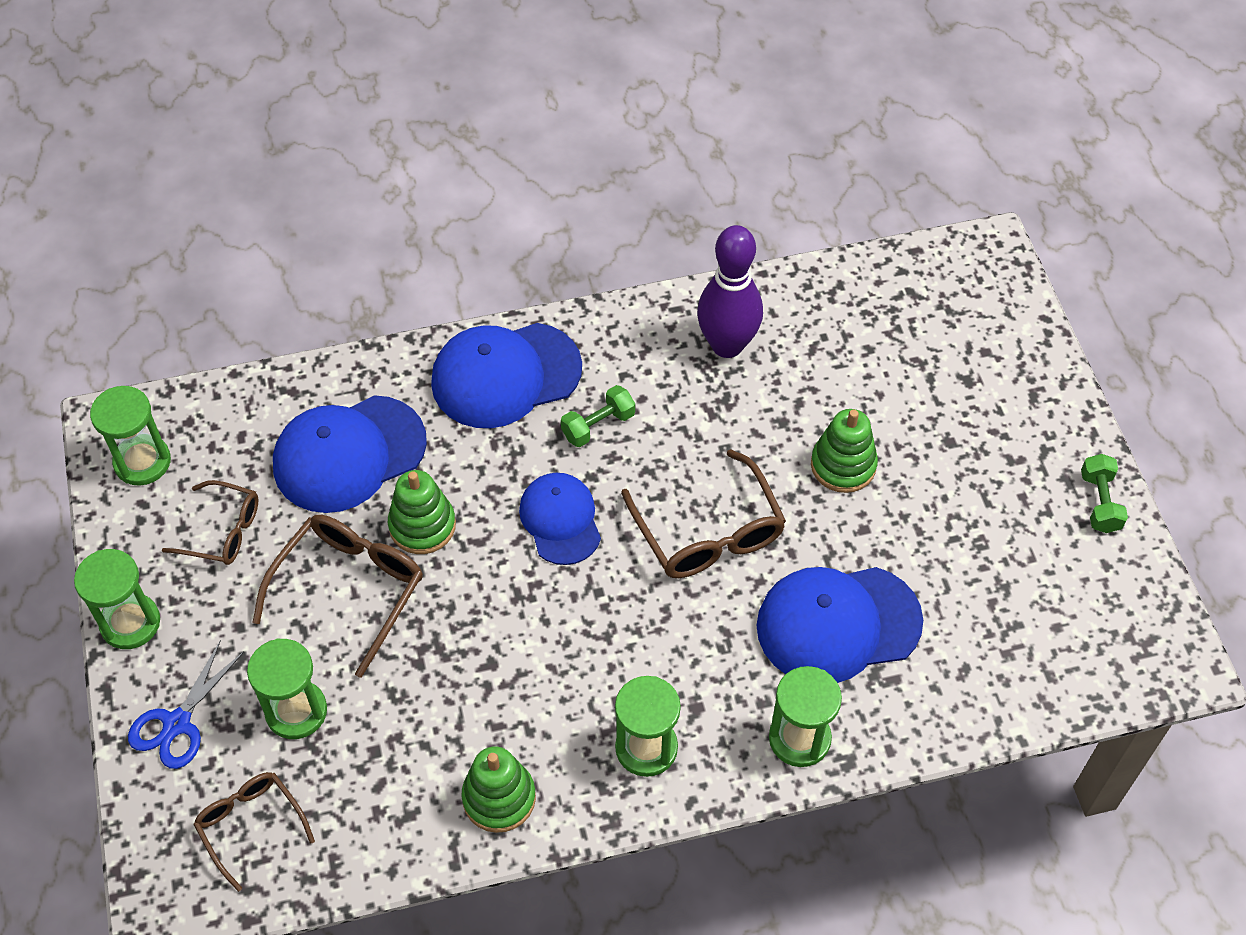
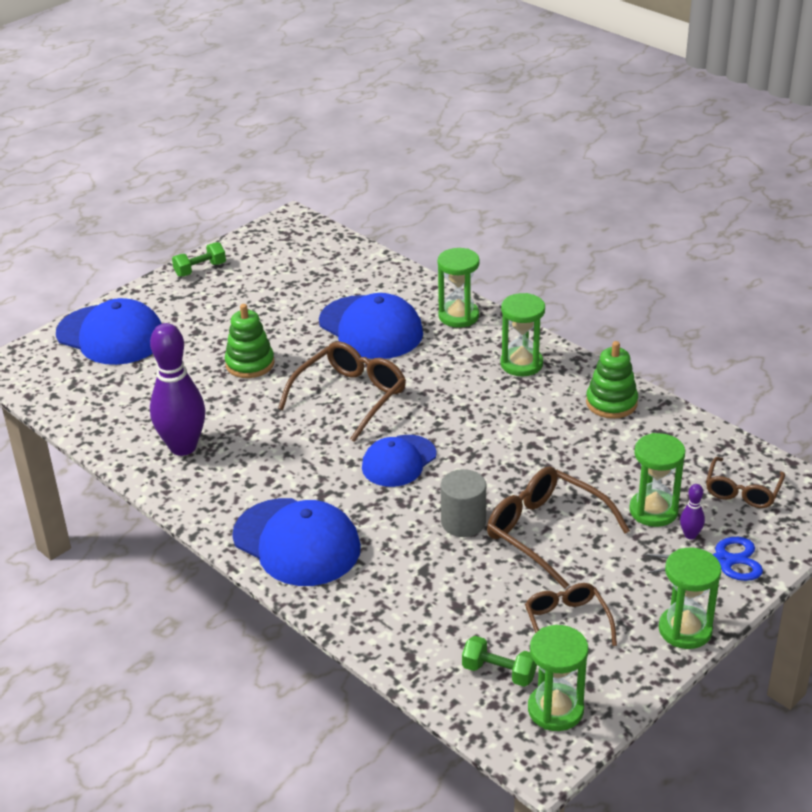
camera: 120 degrees left, 20 degrees down
(235, 720) = (690, 535): none -> purple bowling pin
(349, 454) = (439, 590): blue cap -> blue cap (111, 335)
(349, 589) = (545, 532): brown glasses -> brown glasses turned 45 degrees clockwise
(422, 526) = (463, 522): green stacking toy -> grey cylinder
(598, 425) = (305, 477): green dumbbell -> green dumbbell (499, 672)

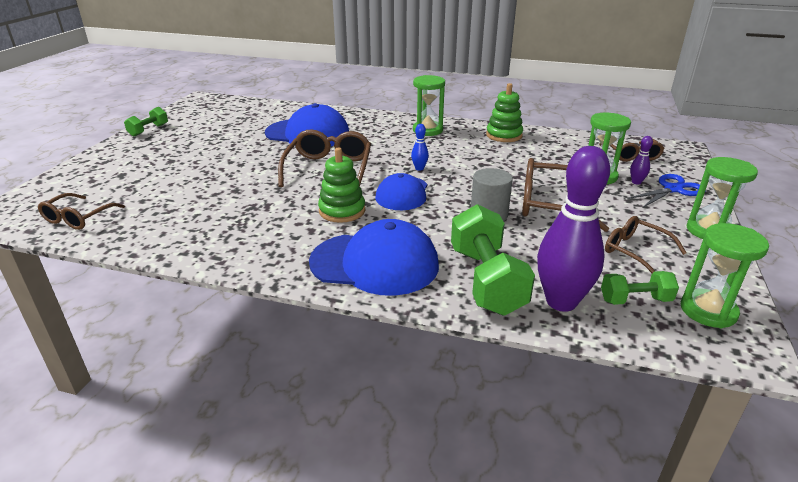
camera: 30 degrees left, 5 degrees down
(73, 393) = (78, 218): none -> brown glasses
(111, 335) = (93, 177): blue cap -> none
(183, 447) = (214, 228): purple bowling pin -> purple bowling pin (561, 302)
(250, 364) = (231, 168): green stacking toy -> green stacking toy (342, 211)
(381, 599) = (486, 280): none -> green dumbbell
(451, 428) = (419, 168): none -> blue bowling pin
(458, 316) = (362, 118): green hourglass -> none

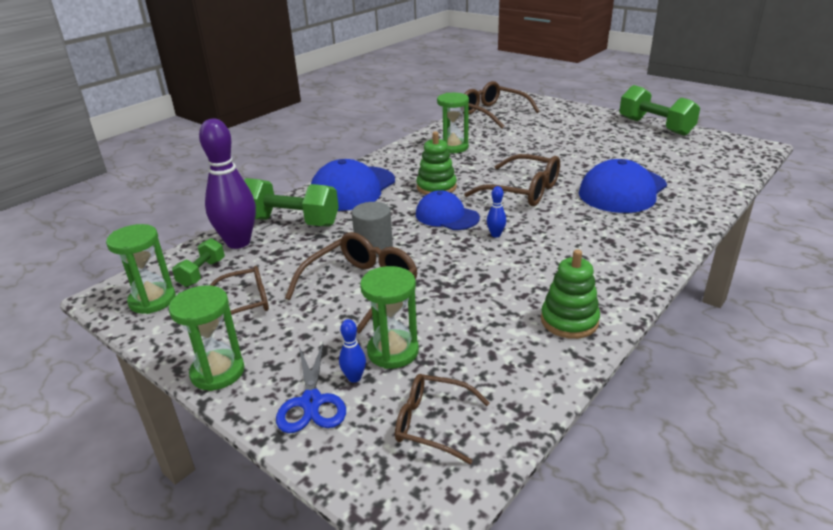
camera: 115 degrees right, 0 degrees up
(78, 218) = (492, 113): brown glasses -> brown glasses, size x1.58
(148, 130) = (655, 126): green dumbbell -> green dumbbell, size x1.89
(427, 130) = (611, 264): green hourglass -> green hourglass (453, 147)
(636, 182) = (354, 378): purple bowling pin -> blue bowling pin

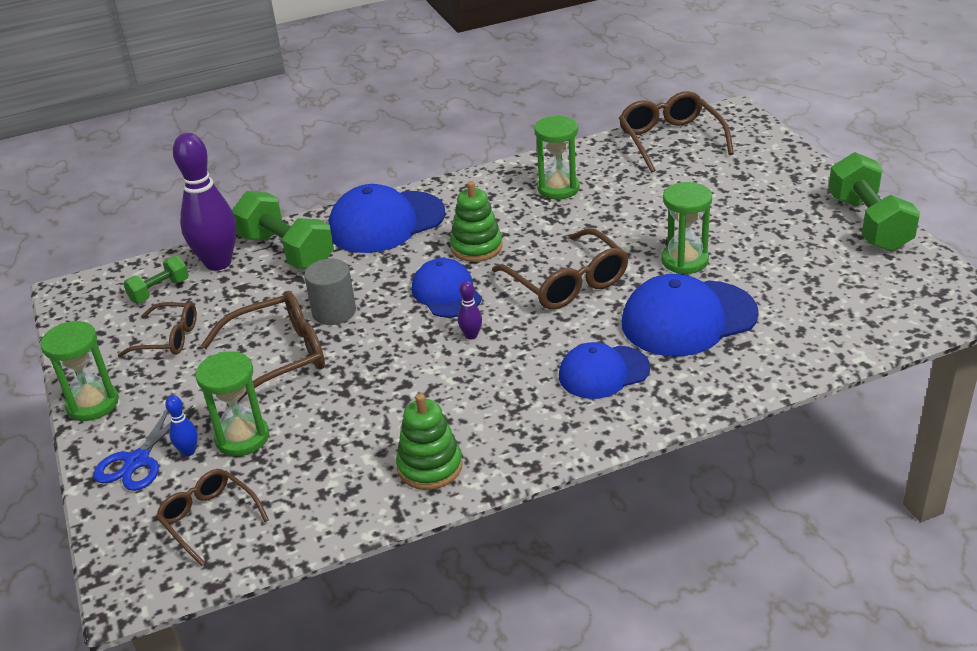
camera: 30 degrees right, 5 degrees up
(152, 300) = (99, 309): green hourglass -> green hourglass (684, 261)
(495, 235) = (471, 335): blue bowling pin -> purple bowling pin
(611, 230) = (603, 372): none -> blue cap

